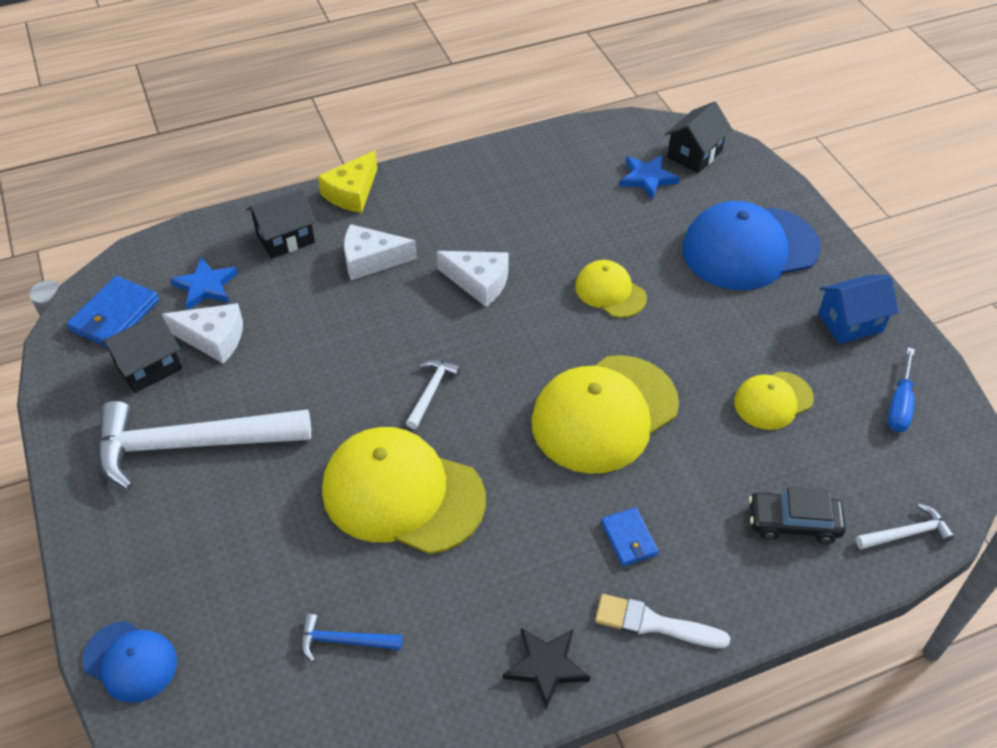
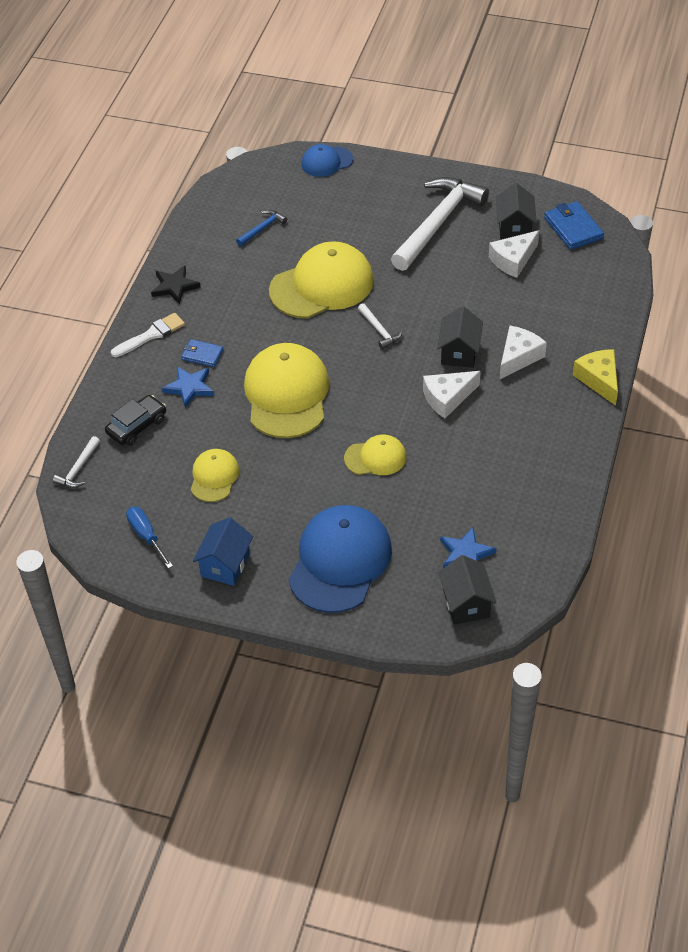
camera: 130 degrees right, 0 degrees up
(206, 286) = (564, 274): blue star -> blue star (189, 387)
(285, 238) = (579, 327): black house -> black house (459, 352)

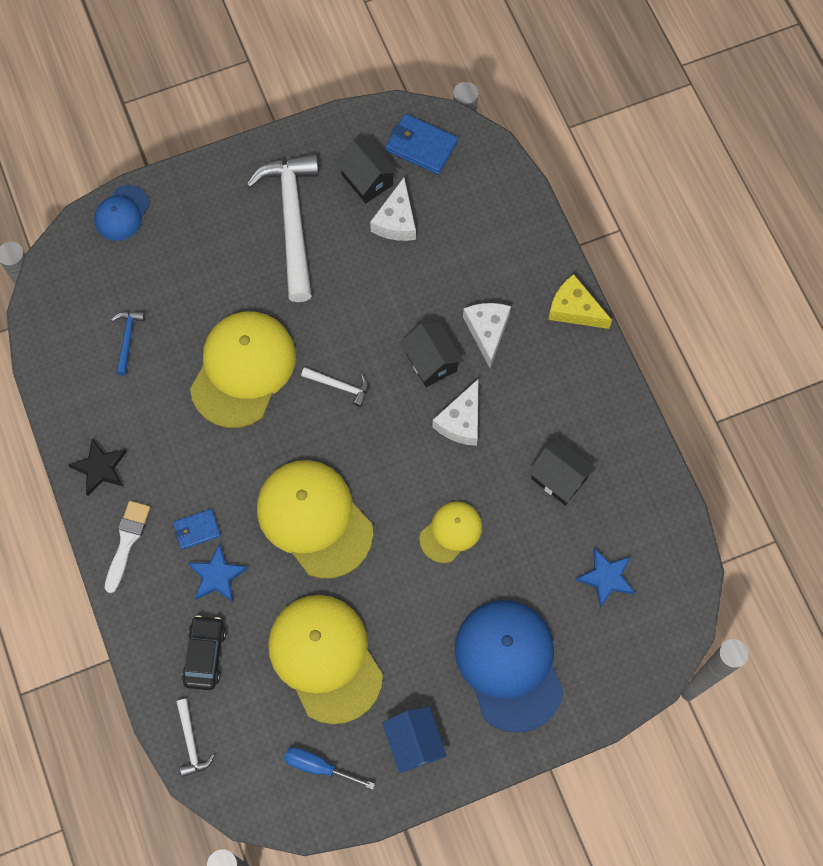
camera: 40 degrees left, 20 degrees up
(214, 477) = (325, 658): yellow cap -> yellow cap, size x1.90
(466, 603) = (645, 628): black house -> black house (559, 478)

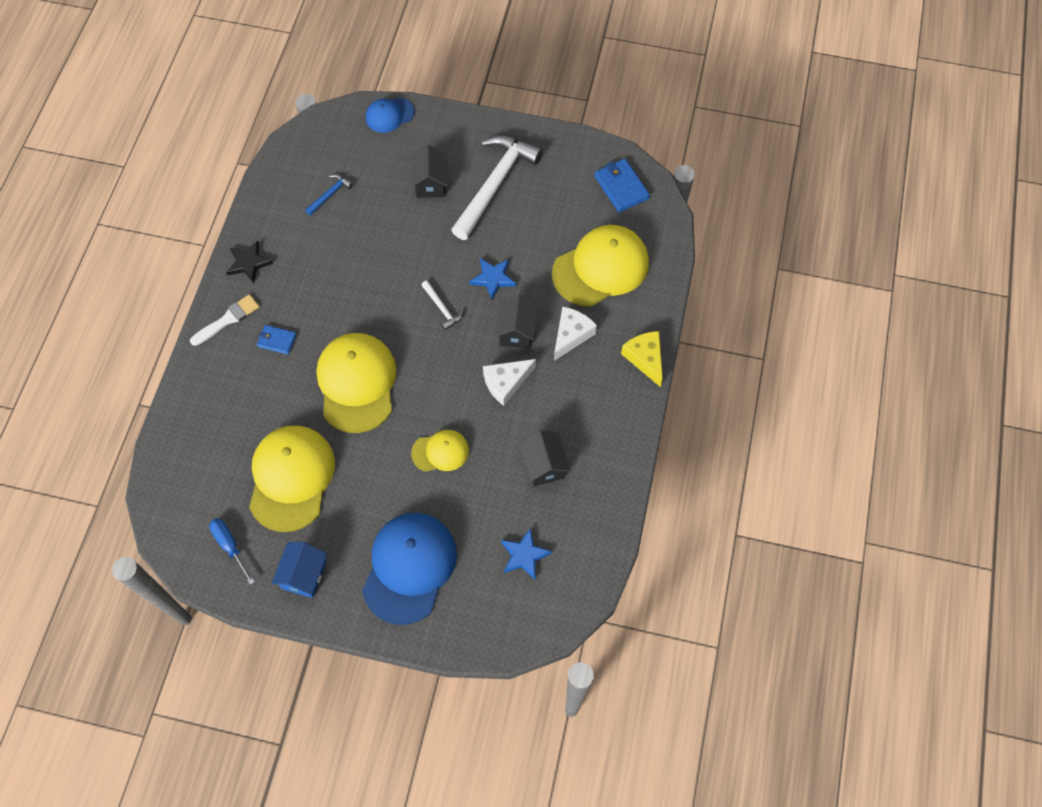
camera: 35 degrees right, 5 degrees down
(191, 742) = (164, 473): white hammer -> none
(205, 655) = (217, 423): black car -> none
(217, 576) = (265, 378): blue star -> blue star (493, 278)
(243, 369) = (387, 258): yellow cap -> yellow cap (601, 268)
(367, 180) = (567, 187): black house -> black house (430, 183)
(396, 221) = (565, 225): white cheese -> none

